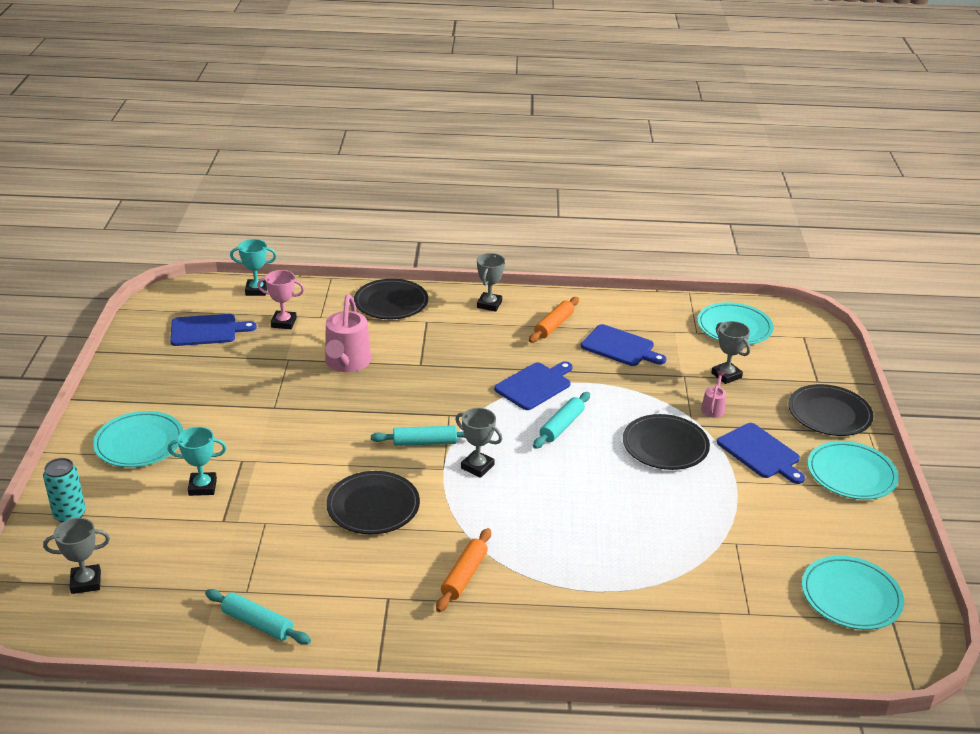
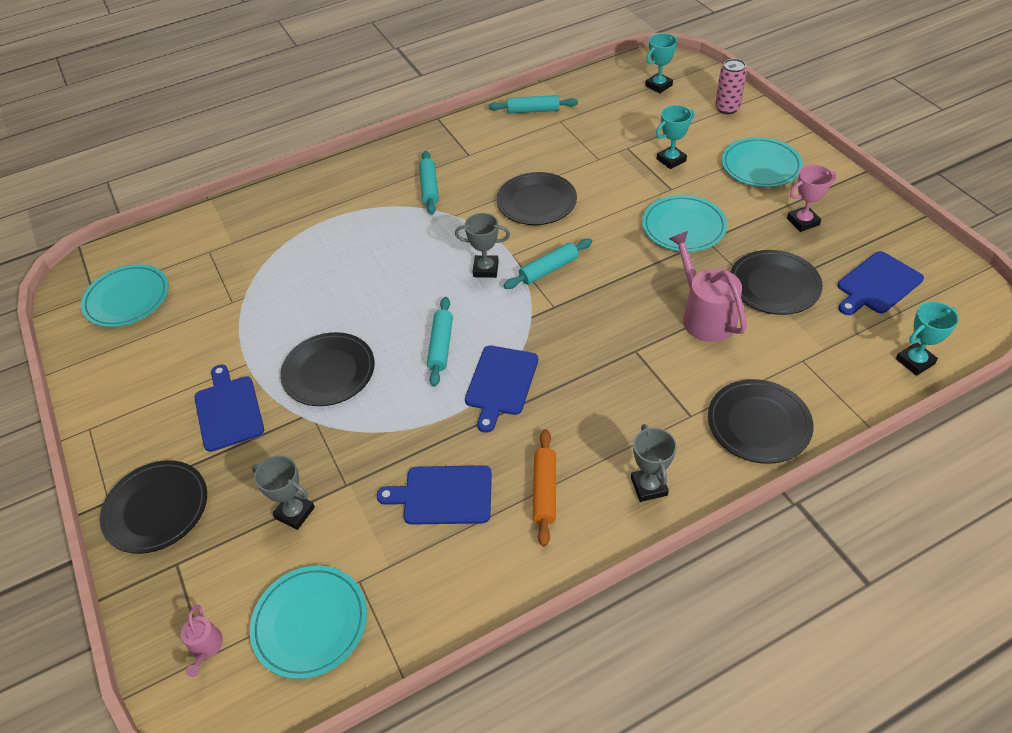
camera: 155 degrees right, 15 degrees up
(70, 514) = (727, 108): turquoise can -> pink can
(86, 582) = (658, 86): grey trophy -> turquoise trophy
(273, 359) = (774, 285): none -> black plate
(283, 323) = (825, 332): pink trophy -> pink trophy (803, 221)
(464, 576) = (429, 188): orange rolling pin -> turquoise rolling pin
(713, 408) = (295, 449): pink watering can -> pink watering can (206, 648)
(760, 453) = (228, 410): blue cutting board -> blue cutting board turned 45 degrees clockwise
(851, 474) = (128, 428): turquoise plate -> turquoise plate (683, 227)

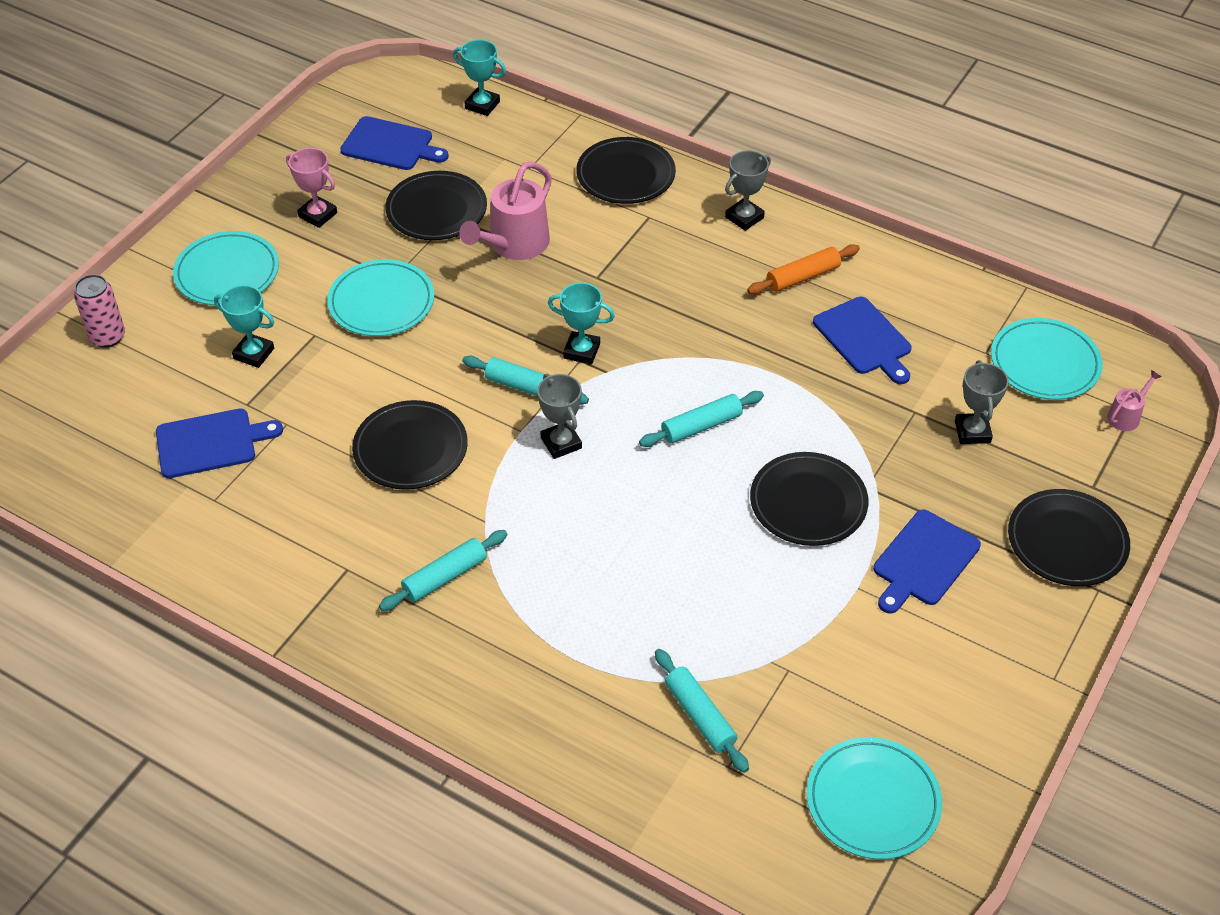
camera: 125 degrees left, 0 degrees up
(501, 383) = (712, 356): blue cutting board -> blue cutting board (211, 443)
(533, 110) = (200, 542): turquoise rolling pin -> turquoise rolling pin (700, 716)
(658, 86) = (74, 424): turquoise trophy -> turquoise trophy (581, 351)

